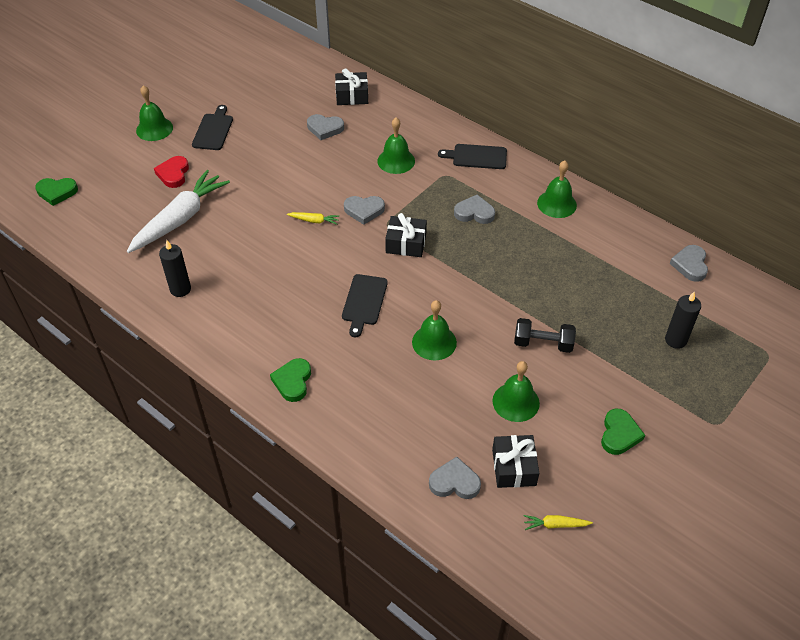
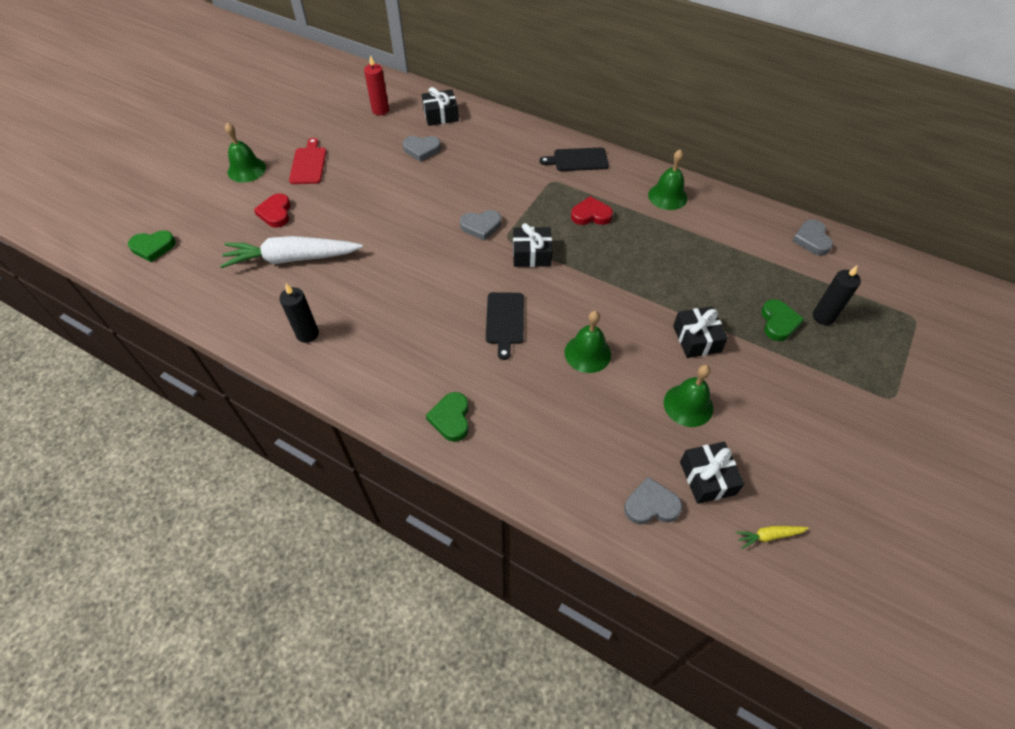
camera: 10 degrees left, 5 degrees up
(180, 219) = (292, 259): white carrot -> white carrot turned 120 degrees counterclockwise
(213, 130) = (308, 164): black cutting board -> red cutting board
(294, 84) = (380, 110): none -> red candle
(314, 221) = (433, 243): yellow carrot -> none
(396, 161) = (500, 173): green bell -> none
(474, 213) = (591, 215): grey heart -> red heart
(543, 343) = (696, 339): black dumbbell -> black gift
(619, 434) = (801, 424): green heart -> green heart (778, 322)

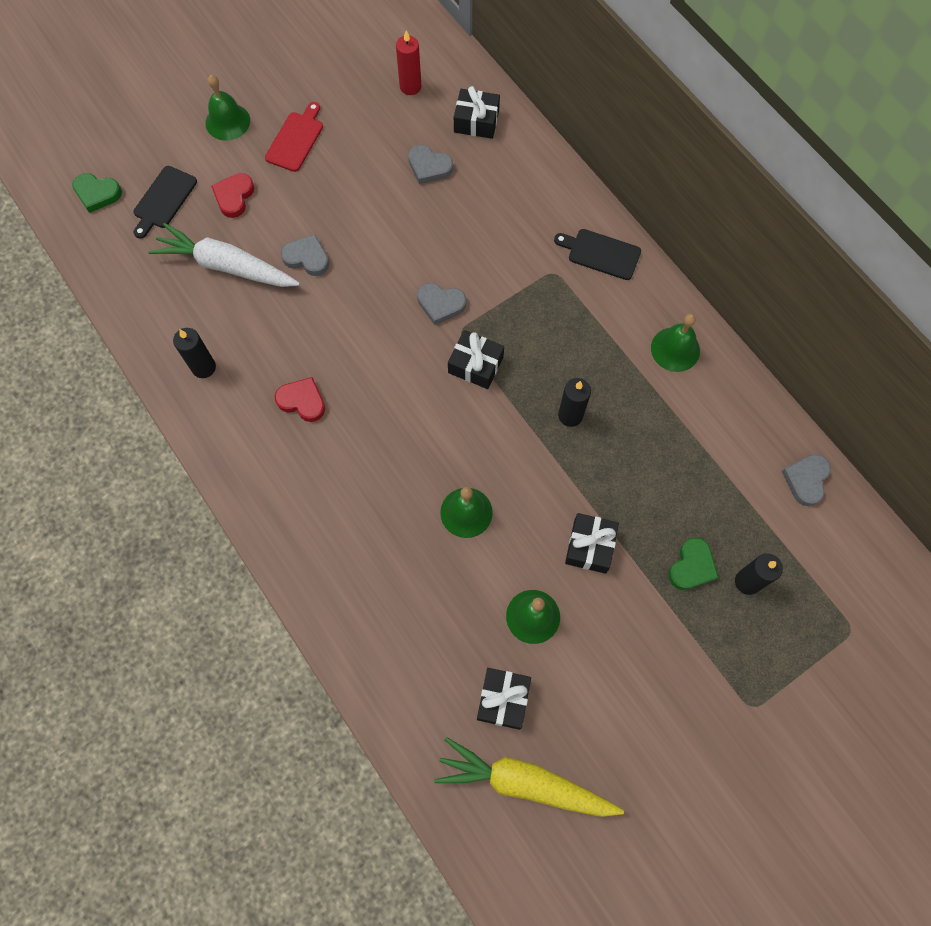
camera: 25 degrees right, 15 degrees up
(451, 418) = (295, 524): green heart -> none
(505, 321) = (403, 437): black cutting board -> black cutting board (163, 200)
(591, 215) = (570, 339): red heart -> red heart (302, 401)
(623, 261) = (570, 415): none -> black candle
(651, 505) = (433, 700): grey heart -> grey heart (307, 258)
(769, 536) = (524, 782): yellow carrot -> yellow carrot, size x2.47

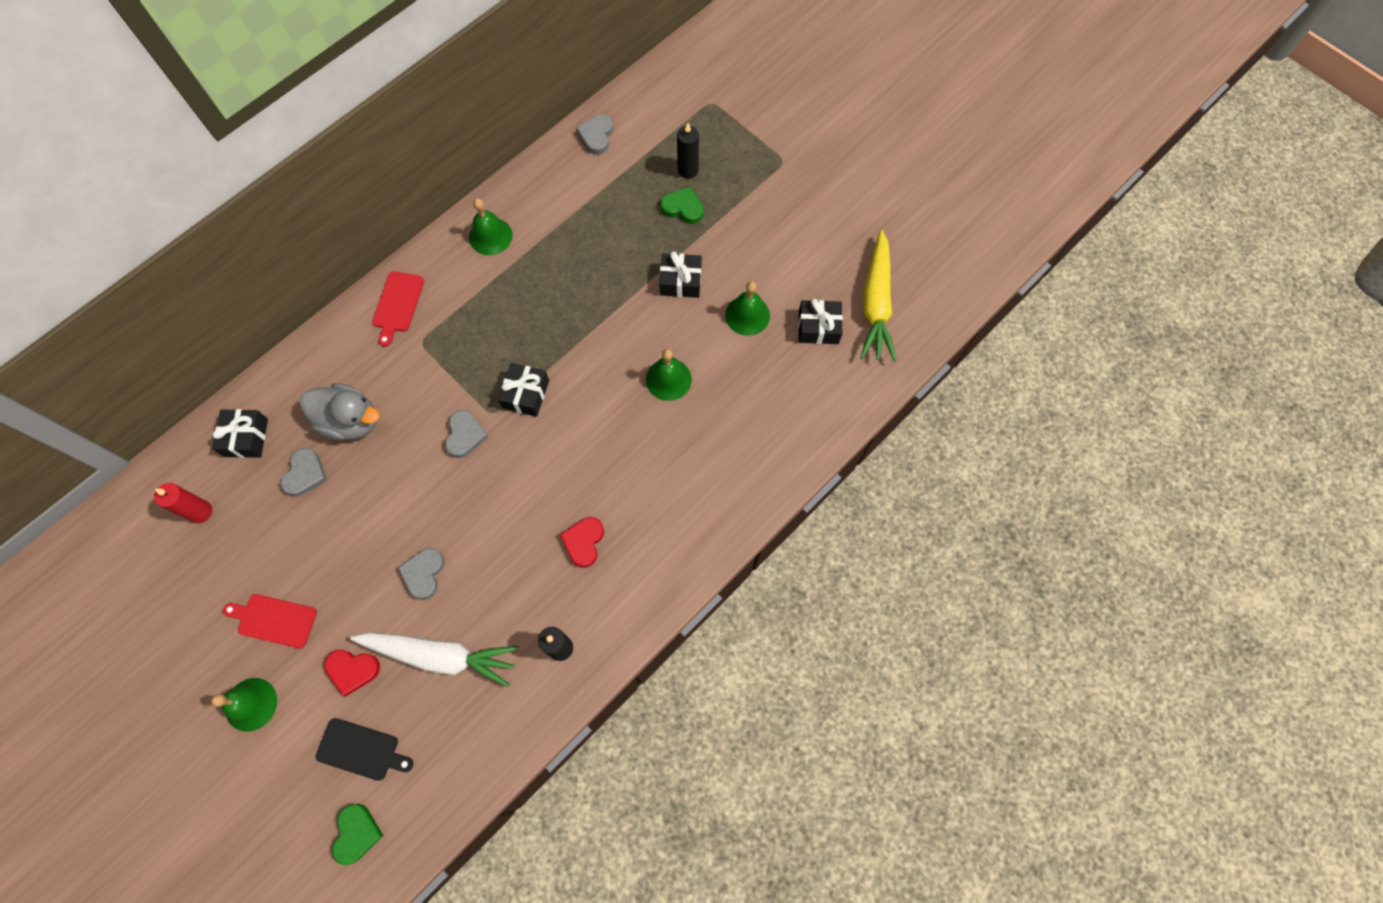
camera: 100 degrees left, 0 degrees up
(226, 266) = (440, 656): white carrot -> white carrot turned 90 degrees counterclockwise
(476, 206) = (350, 421): none -> grey duck
(570, 415) = (565, 310): black candle -> none
(601, 253) = (397, 305): black cutting board -> red cutting board
(806, 480) = (596, 136): grey heart -> grey heart turned 90 degrees clockwise

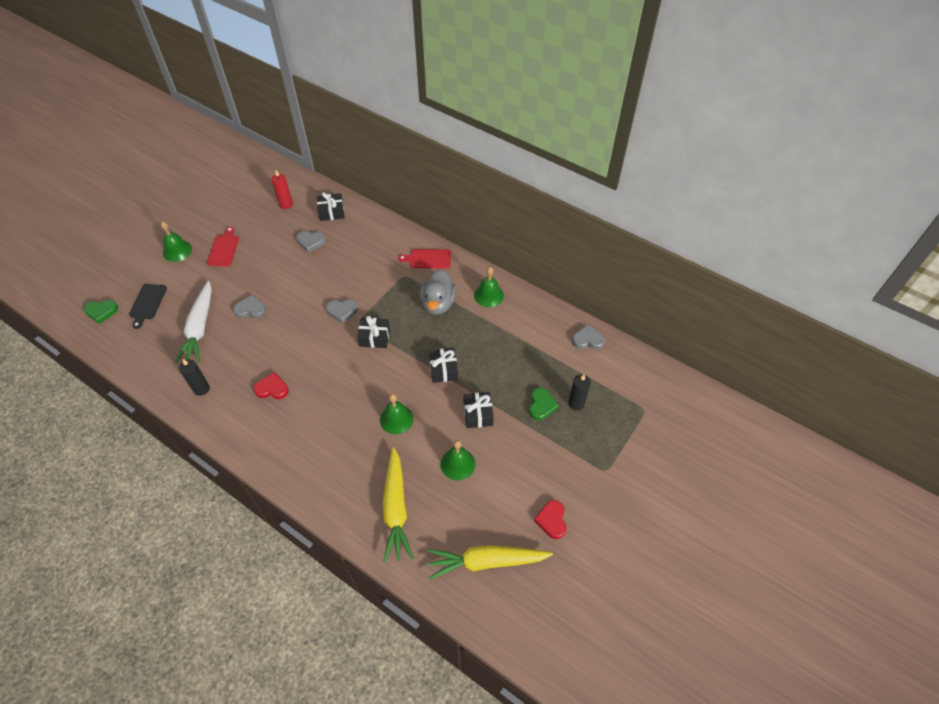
camera: 80 degrees right, 15 degrees down
(350, 421) = (346, 254): grey duck -> grey duck (438, 303)
(352, 670) = (193, 289): red heart -> red heart (552, 520)
(797, 393) = (396, 509): none -> yellow carrot
(818, 327) = (456, 518): black gift -> black gift (443, 369)

